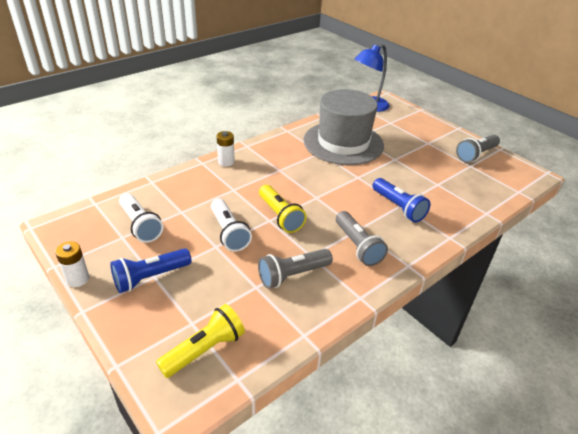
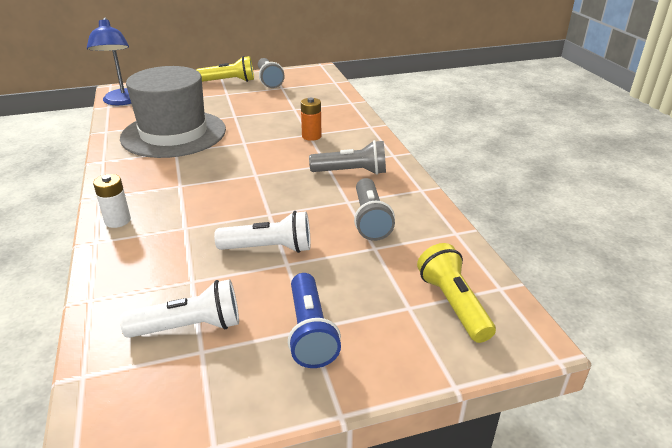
camera: 65 degrees left, 5 degrees down
(77, 279) = (266, 416): white battery -> none
(280, 216) = (268, 205): yellow flashlight -> yellow flashlight (229, 81)
(398, 207) = (311, 136): blue flashlight -> orange battery

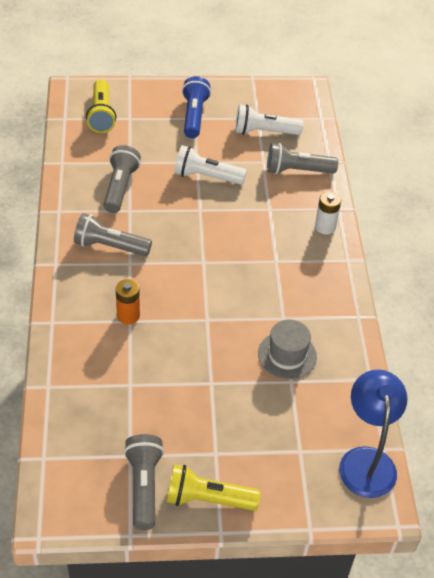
camera: 170 degrees left, 15 degrees up
(142, 277) = (297, 170): none -> grey flashlight
(174, 134) = (287, 355): grey hat -> grey hat, size x0.47

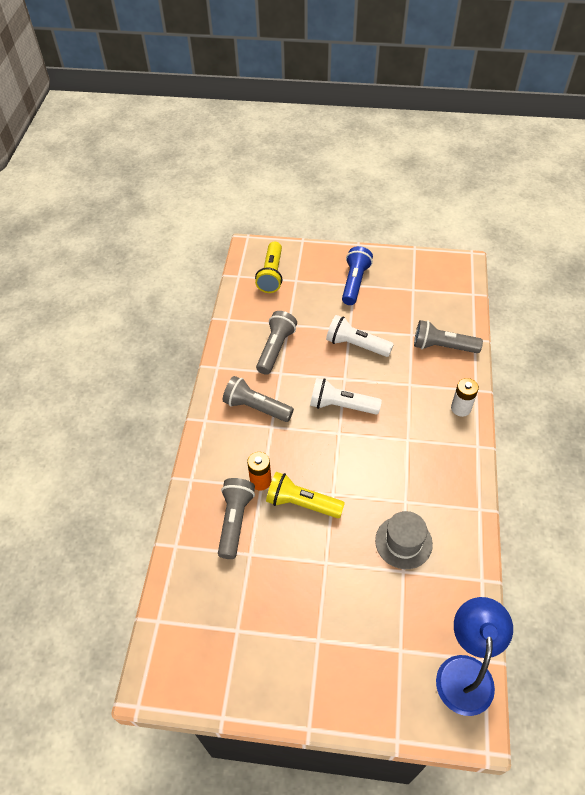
camera: 15 degrees right, 5 degrees up
(144, 486) = (244, 666): grey flashlight -> grey flashlight (235, 521)
(207, 499) = (302, 689): yellow flashlight -> yellow flashlight (302, 503)
(264, 132) = (417, 304): white flashlight -> white flashlight (341, 405)

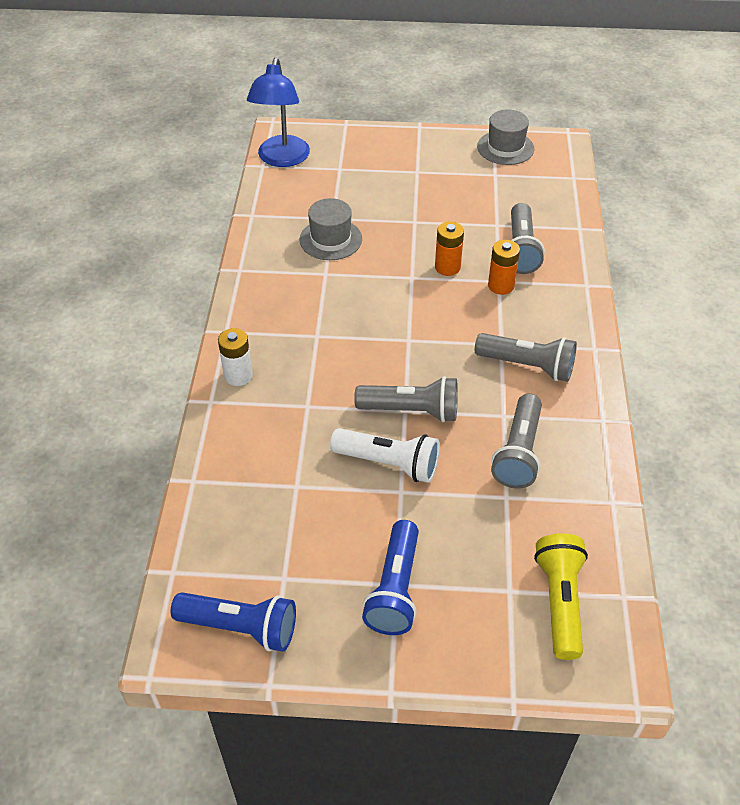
camera: 175 degrees right, 5 degrees down
(216, 678) = (505, 148): none -> grey hat
(302, 503) = (447, 267): yellow flashlight -> orange battery
(341, 405) = (407, 373): white flashlight -> none
(432, 269) = (240, 627): none -> blue flashlight
(442, 346) = (248, 466): grey flashlight -> grey flashlight (411, 411)

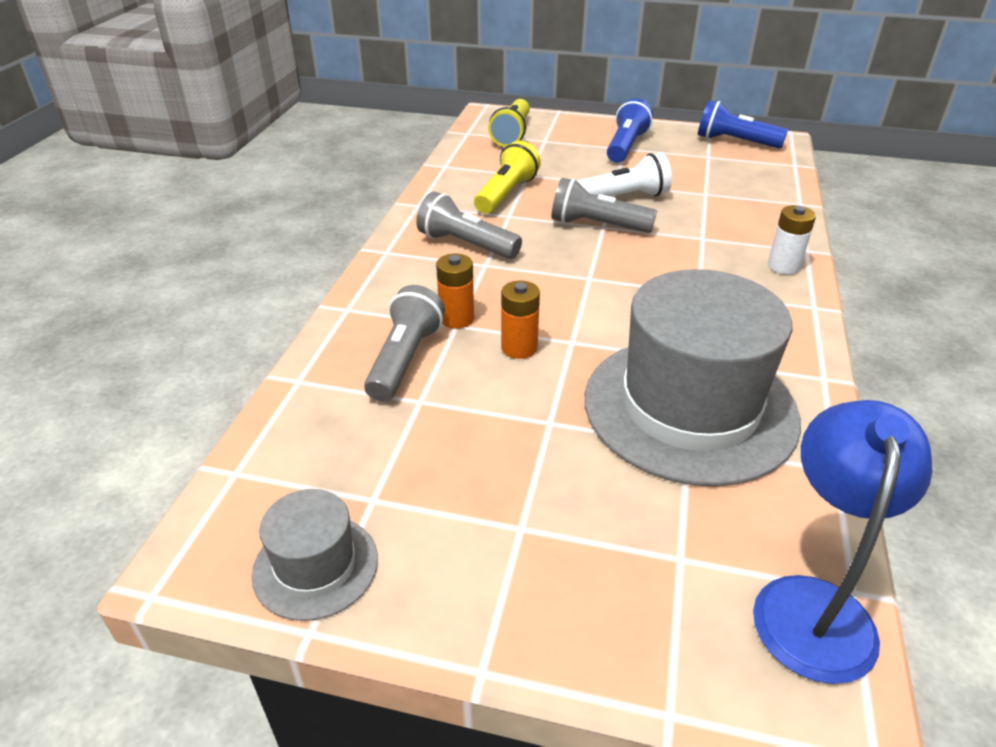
camera: 170 degrees left, 10 degrees down
(330, 239) = (689, 407): grey hat -> grey hat, size x2.11
(389, 463) = (623, 198): white flashlight -> white flashlight turned 135 degrees clockwise
(518, 452) = (506, 194): grey flashlight -> yellow flashlight

